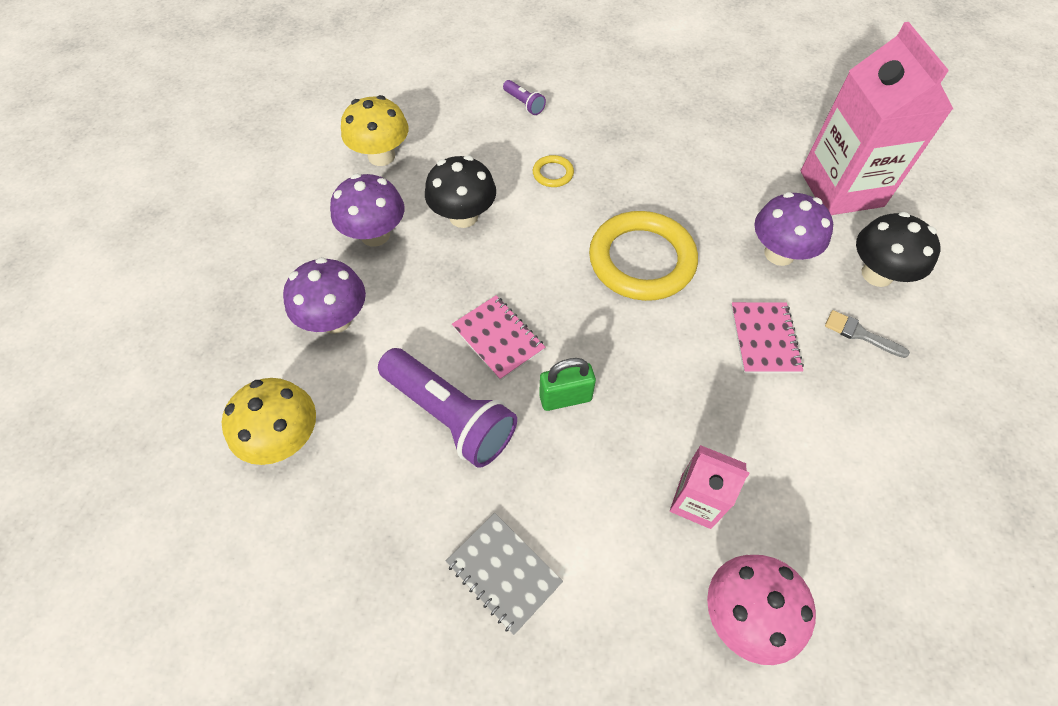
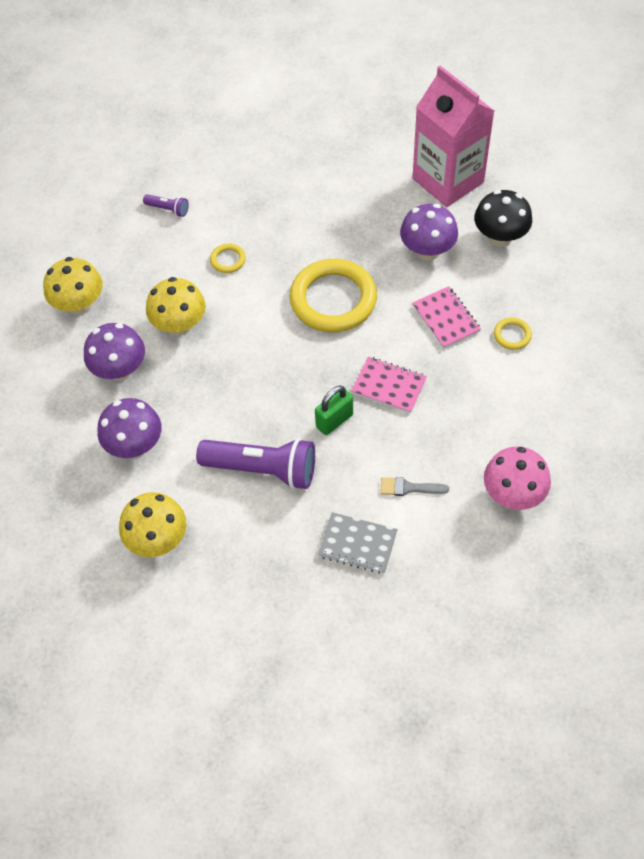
camera: 25 degrees left, 0 degrees up
(463, 216) = (180, 325): black mushroom -> yellow mushroom
(498, 338) = (263, 403): pink notebook -> pink notebook (389, 386)
(696, 501) = (453, 444): pink carton -> none
(840, 397) = (512, 335): none -> yellow ring
(860, 334) = (506, 286): grey brush -> grey brush (409, 488)

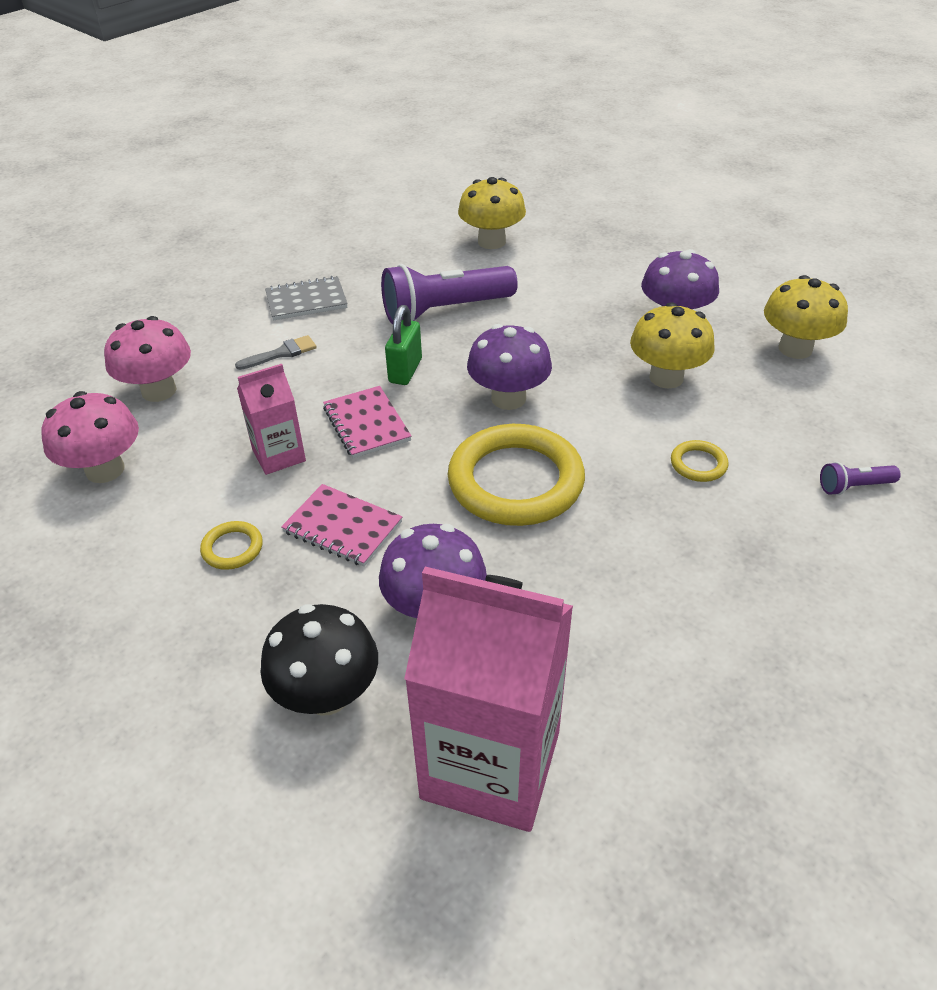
camera: 145 degrees right, 15 degrees down
(135, 445) = (585, 280): purple mushroom -> purple mushroom (508, 398)
(389, 386) = (367, 424): pink notebook -> pink notebook turned 75 degrees clockwise
(456, 389) = (279, 455): none -> pink carton
(570, 434) = (105, 470): none -> pink mushroom

